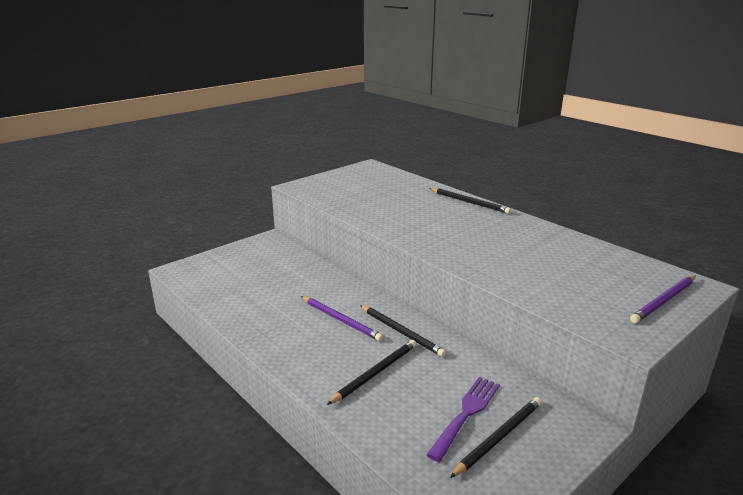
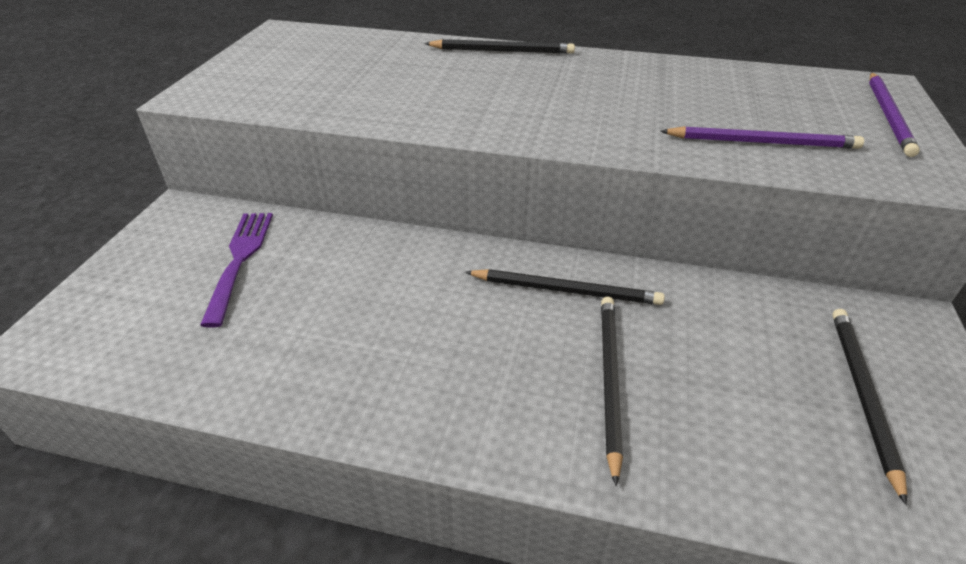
camera: 35 degrees left, 15 degrees up
(341, 320) = (458, 311): purple pencil -> purple pencil (762, 142)
(466, 414) = (789, 380): purple fork -> purple fork (240, 260)

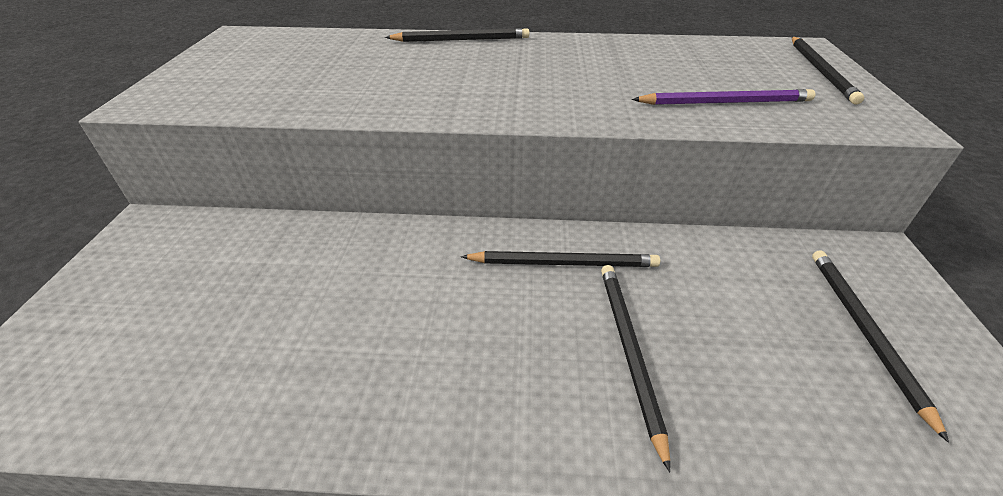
camera: 10 degrees left, 0 degrees up
(240, 260) = (217, 271): purple fork -> none
(888, 115) = (820, 71): purple pencil -> black pencil

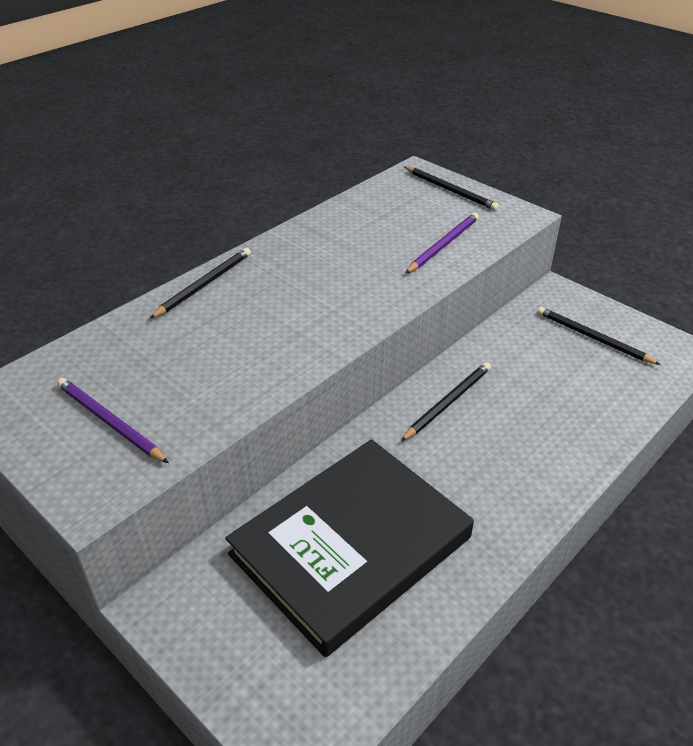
camera: 50 degrees left, 0 degrees up
(246, 74) = (109, 422): none -> purple pencil
(284, 299) = (351, 546): none -> black book
(629, 351) = (535, 420): black pencil -> none

